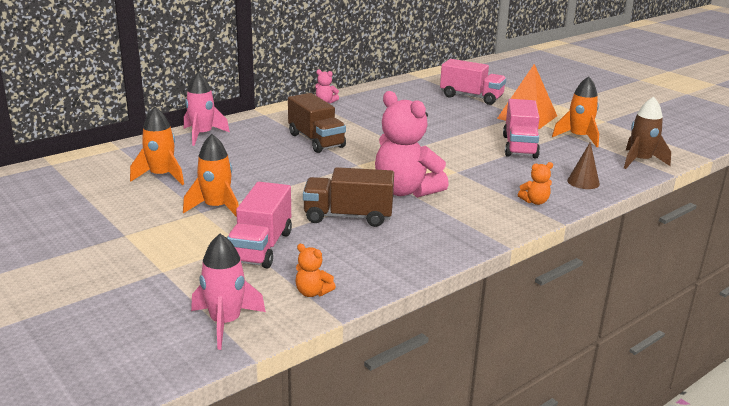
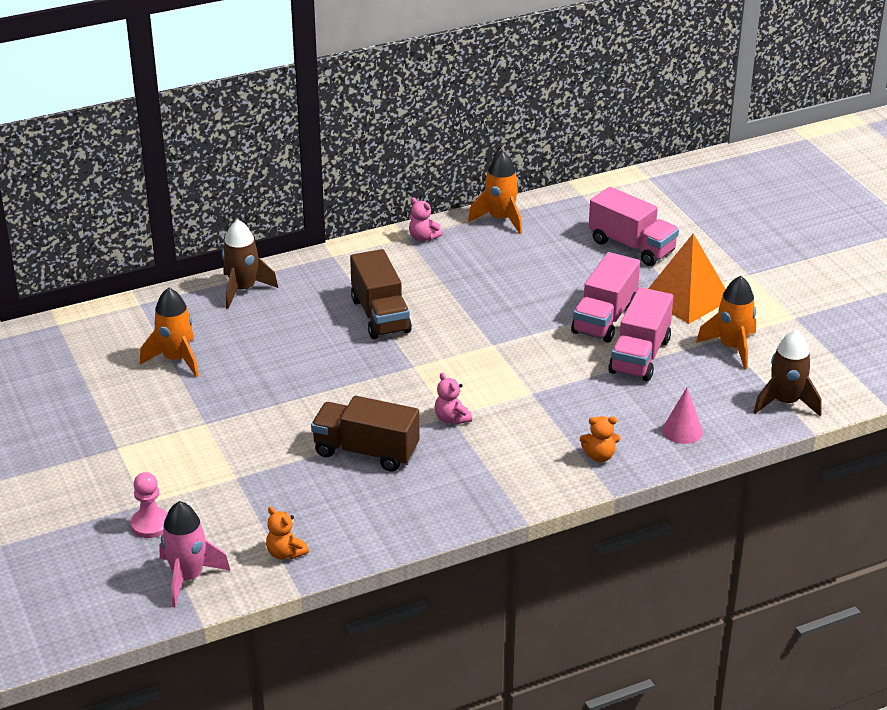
camera: 15 degrees right, 10 degrees up
(173, 286) = (150, 524): none -> pink pawn
(202, 135) = (243, 289): pink rocket -> brown rocket
(216, 208) = (224, 419): orange rocket -> orange rocket (500, 219)
(261, 247) = (254, 484): pink truck -> pink truck (604, 318)
(405, 191) = (451, 418): pink teddy bear -> pink teddy bear, size x0.43
(583, 182) = (682, 430): brown cone -> pink cone

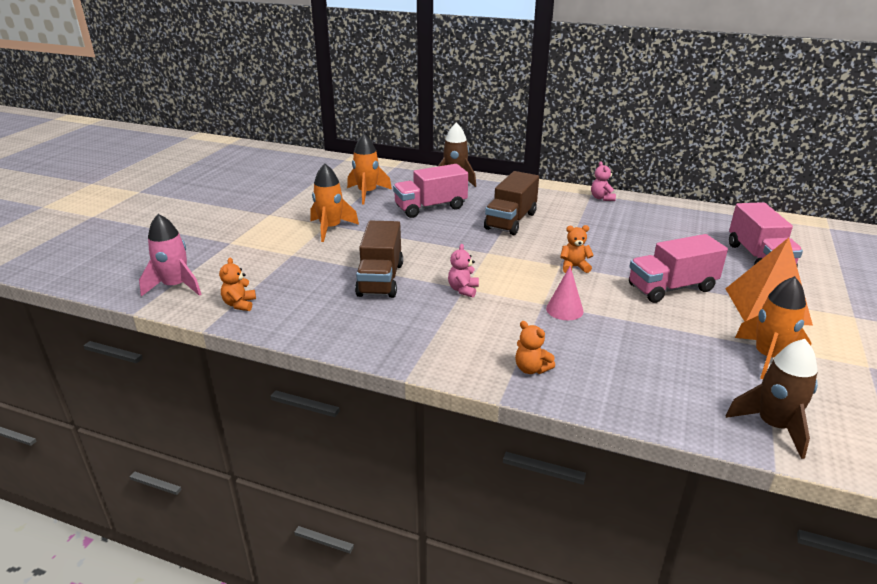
camera: 45 degrees right, 5 degrees down
(150, 524) = (213, 253): pink pawn -> none
(366, 451) = (380, 279): brown truck -> brown truck turned 150 degrees counterclockwise
(500, 219) = (671, 208): orange rocket -> orange rocket (331, 228)
(506, 340) = (574, 267): none -> orange teddy bear
(639, 356) = (668, 323): pink truck -> pink truck (430, 207)
(682, 430) = (632, 391): pink cone -> pink cone (564, 310)

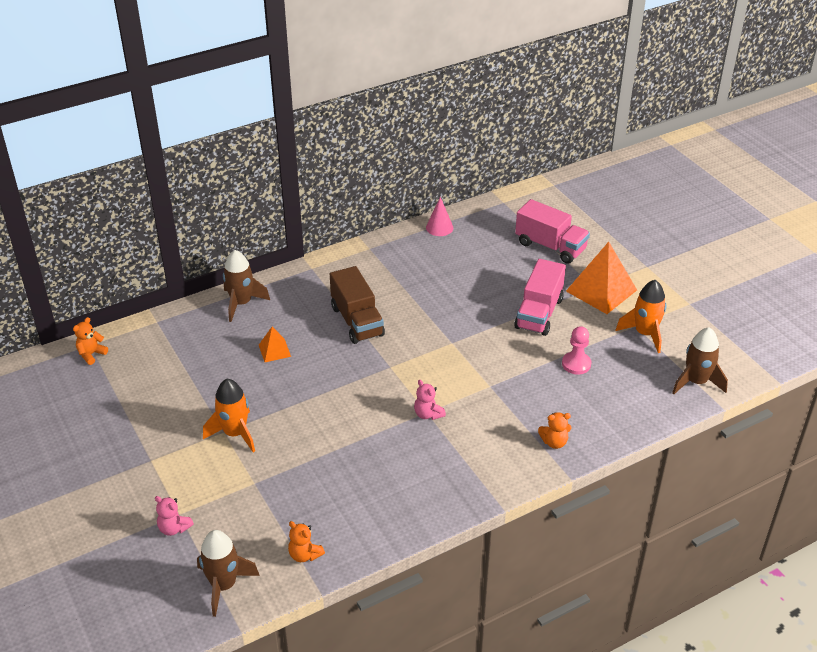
camera: 50 degrees left, 10 degrees up
(176, 286) = (224, 585): pink rocket -> brown rocket
(367, 193) = (193, 372): orange rocket -> none
(380, 279) = (361, 450): brown truck -> none
(430, 207) = (274, 350): pink truck -> orange pyramid
(564, 310) = (508, 381): pink cone -> pink cone (439, 227)
(574, 267) = (463, 337): orange teddy bear -> orange teddy bear (91, 354)
(601, 198) = (383, 248): pink teddy bear -> pink teddy bear (174, 528)
(650, 335) = (576, 364): none -> pink pawn

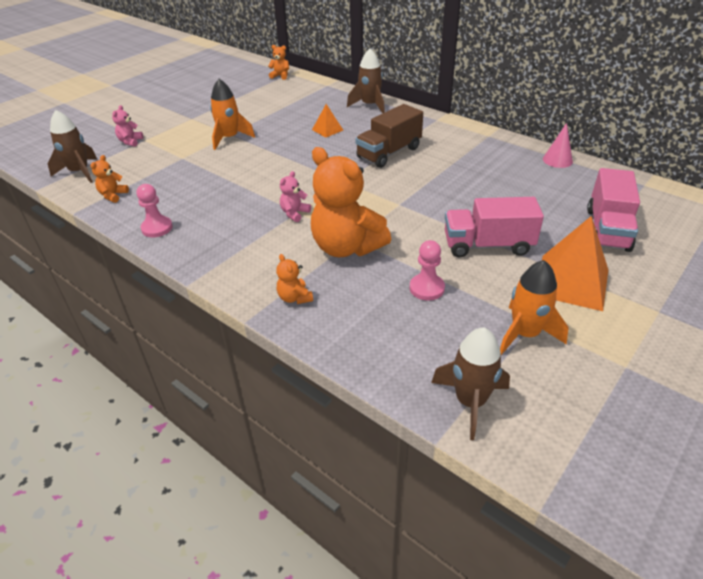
camera: 70 degrees right, 0 degrees up
(396, 522) = (157, 228): none -> pink pawn
(500, 393) = (346, 247): none -> orange teddy bear

